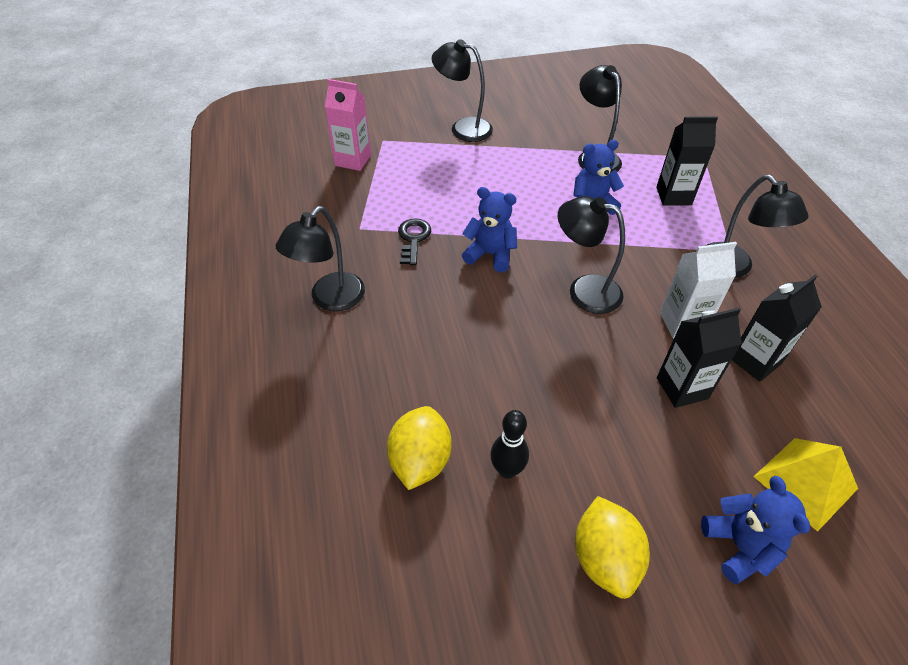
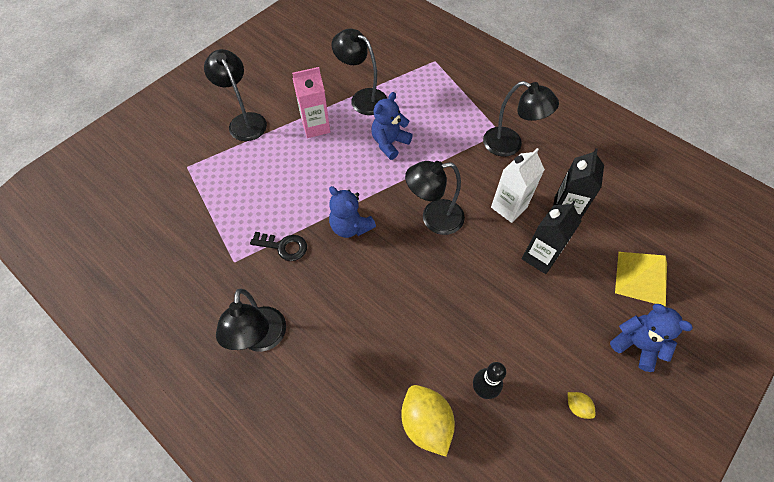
camera: 35 degrees left, 10 degrees up
(353, 160) = (176, 200): pink carton -> pink carton (316, 127)
(413, 239) = (284, 246): black key -> black key turned 135 degrees clockwise
(463, 128) = (244, 121): black lamp -> black lamp turned 75 degrees clockwise
(490, 254) = (350, 226): blue teddy bear -> blue teddy bear turned 120 degrees counterclockwise
(604, 558) = (577, 407): yellow lemon -> yellow lemon, size x0.46
(673, 196) = (437, 105): black carton -> none

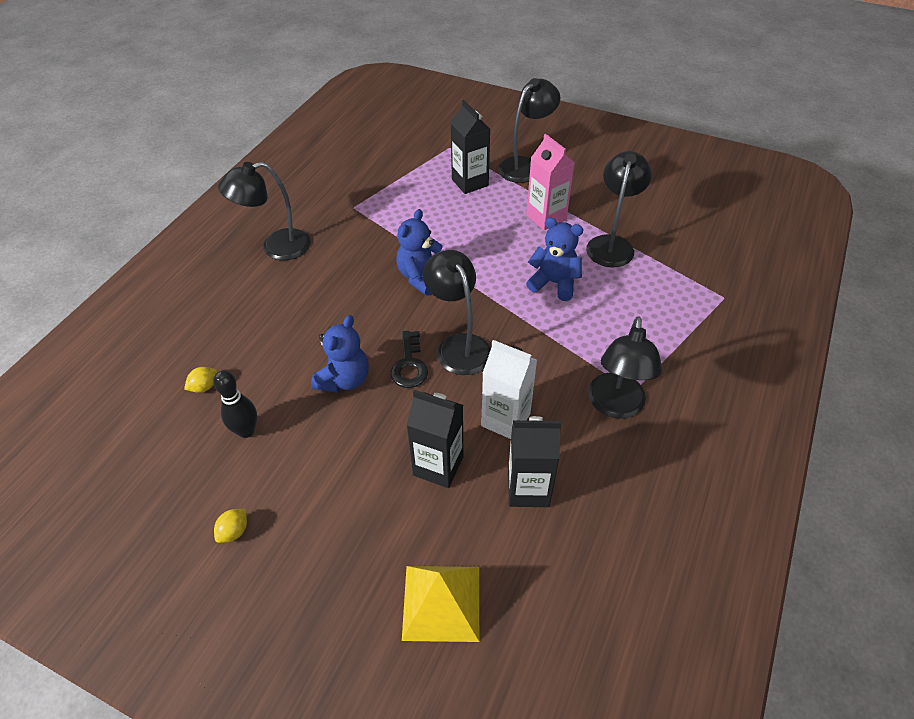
camera: 75 degrees right, 10 degrees down
(246, 164) = (470, 182): none -> black carton
(284, 246) = (380, 234): black key -> black key (409, 365)
(426, 423) = (204, 387): yellow lemon -> yellow lemon, size x0.46
(636, 345) = (330, 600): blue teddy bear -> blue teddy bear (344, 379)

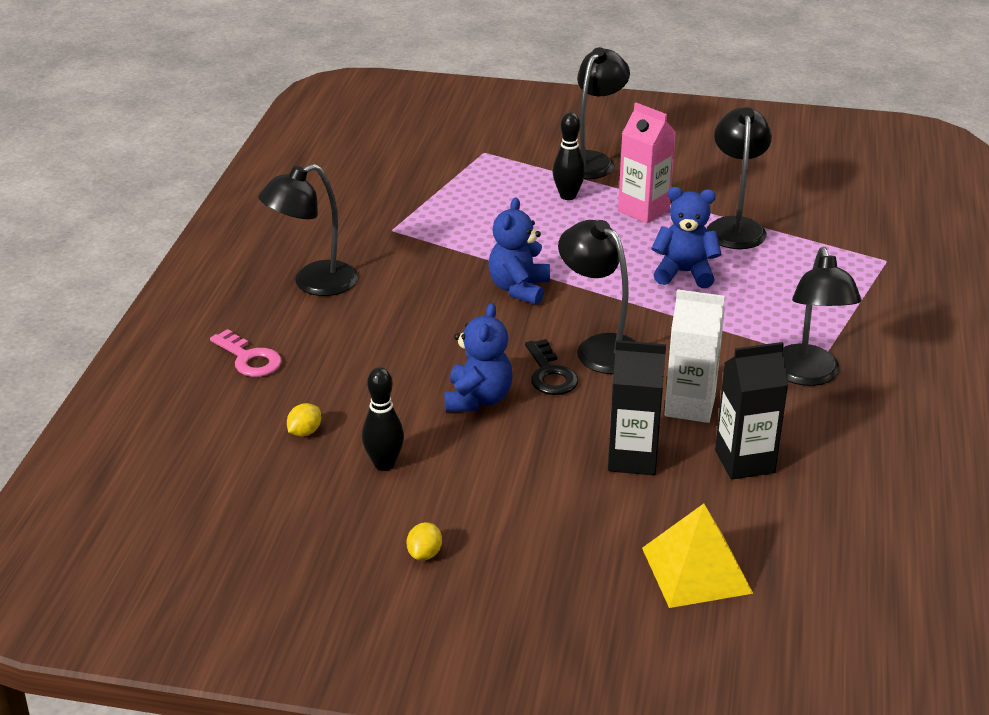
camera: 15 degrees left, 15 degrees down
(199, 309) = (249, 359): none -> pink key
(470, 182) = (530, 186): black carton -> none
(494, 195) = (568, 196): none -> black bowling pin

